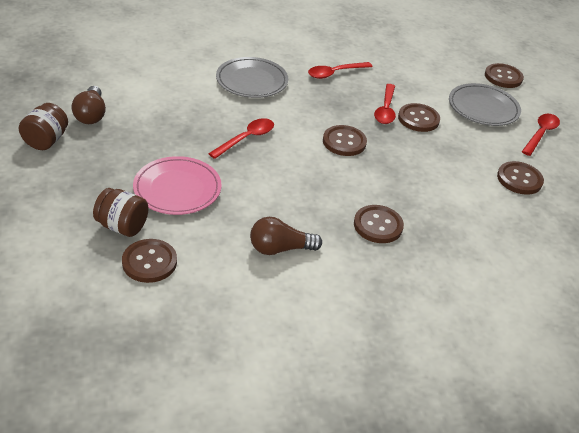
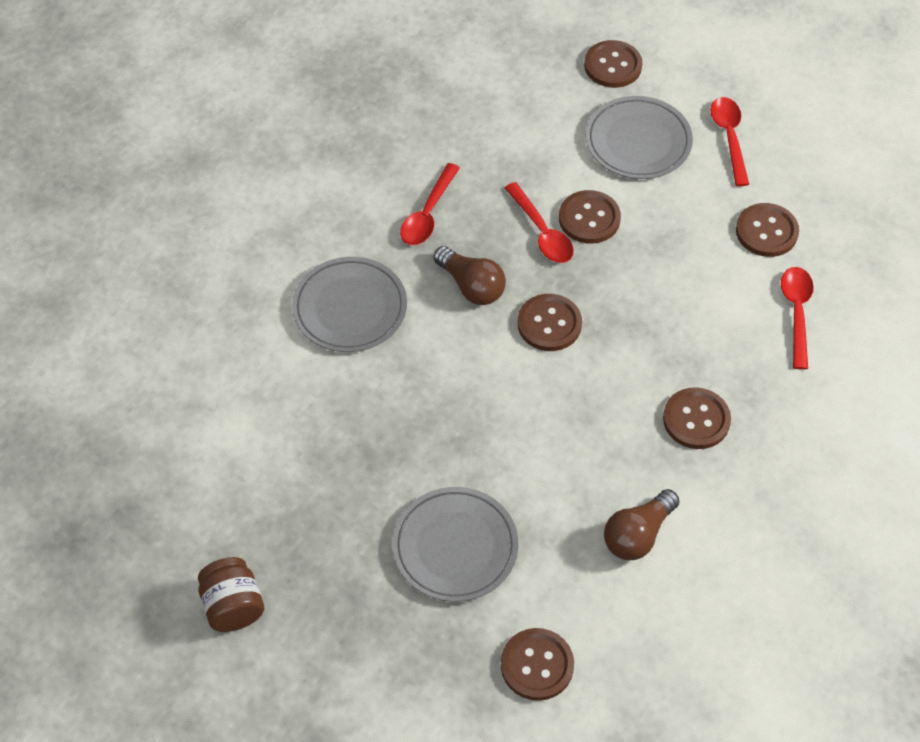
camera: 35 degrees left, 15 degrees up
(91, 115) = (233, 523): brown light bulb -> brown light bulb (471, 286)
(122, 226) = (458, 646): brown jar -> none
(177, 189) = (455, 547): pink plate -> grey plate
(246, 139) = (444, 409): red spoon -> red spoon (796, 313)

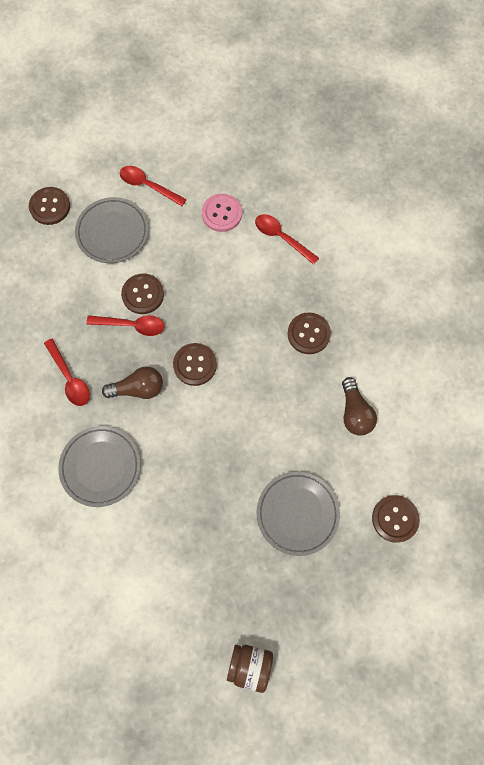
camera: 55 degrees left, 15 degrees up
(766, 231) = (221, 213): brown button -> pink button

